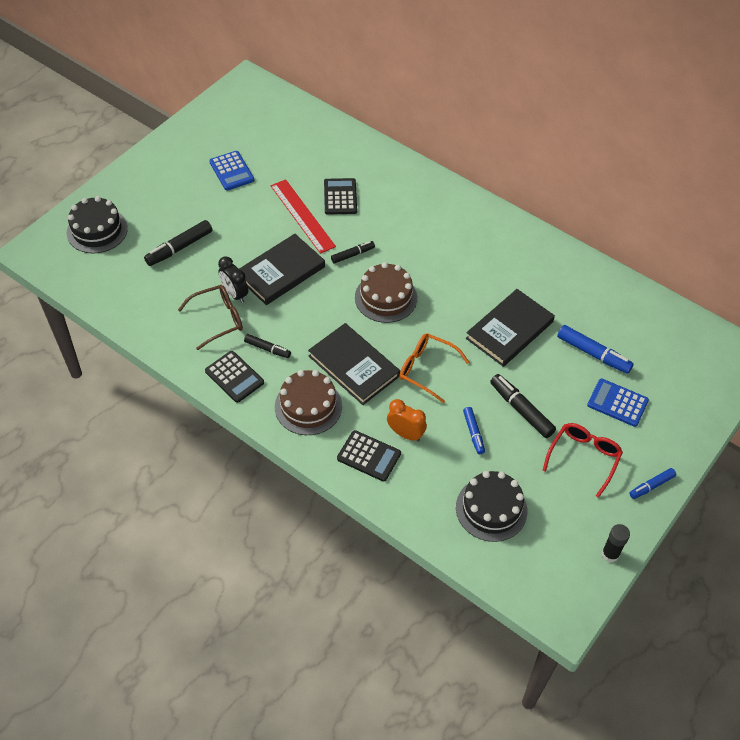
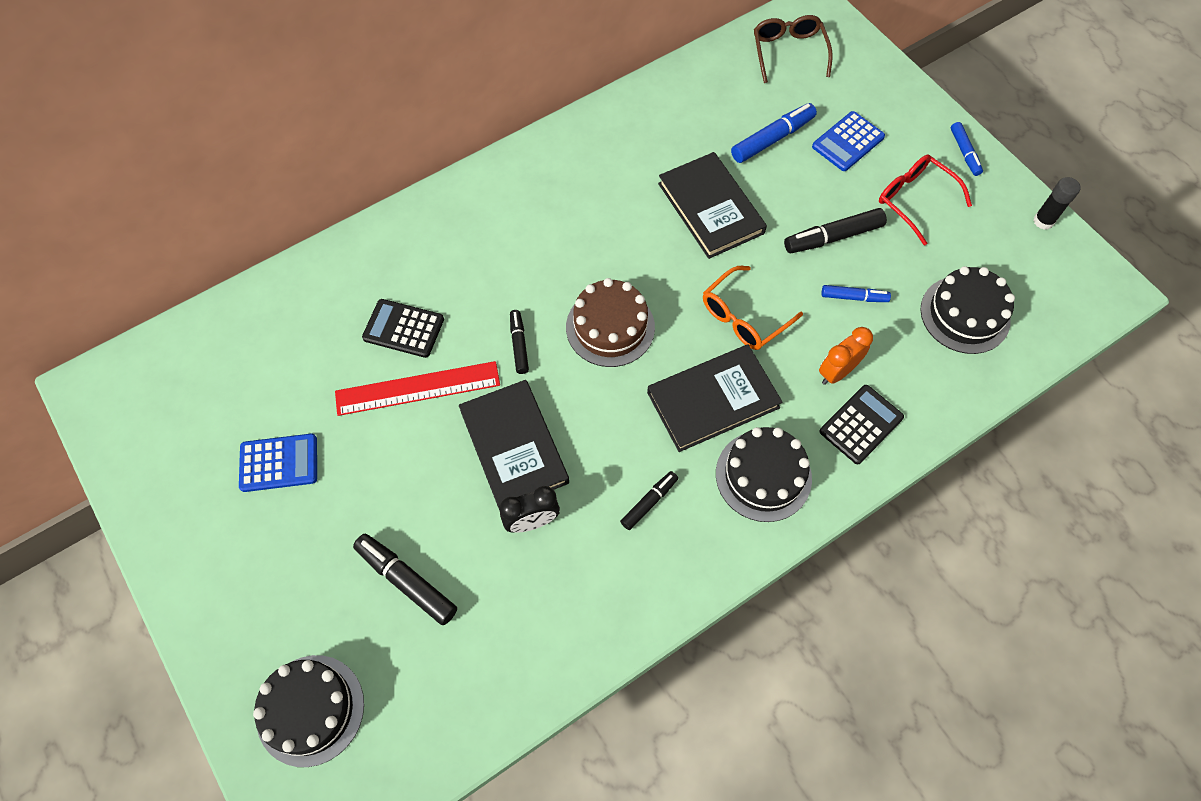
camera: 70 degrees left, 10 degrees up
(179, 248) = (407, 581): black marker -> black marker turned 150 degrees clockwise
(218, 319) = (572, 557): brown glasses -> brown glasses (788, 52)
(234, 377) = (685, 561): black calculator -> none
(308, 406) = (763, 476): brown cake -> black cake

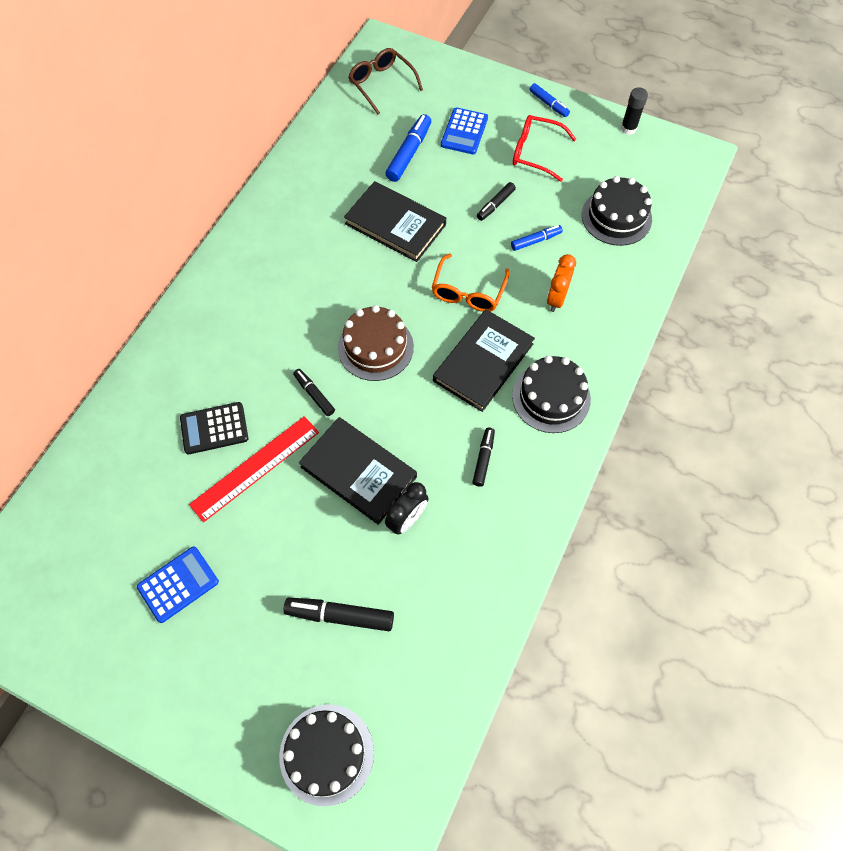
camera: 30 degrees left, 0 degrees up
(833, 237) = (495, 205): black marker -> black marker, size x0.62
(861, 424) = (594, 327): black calculator -> none

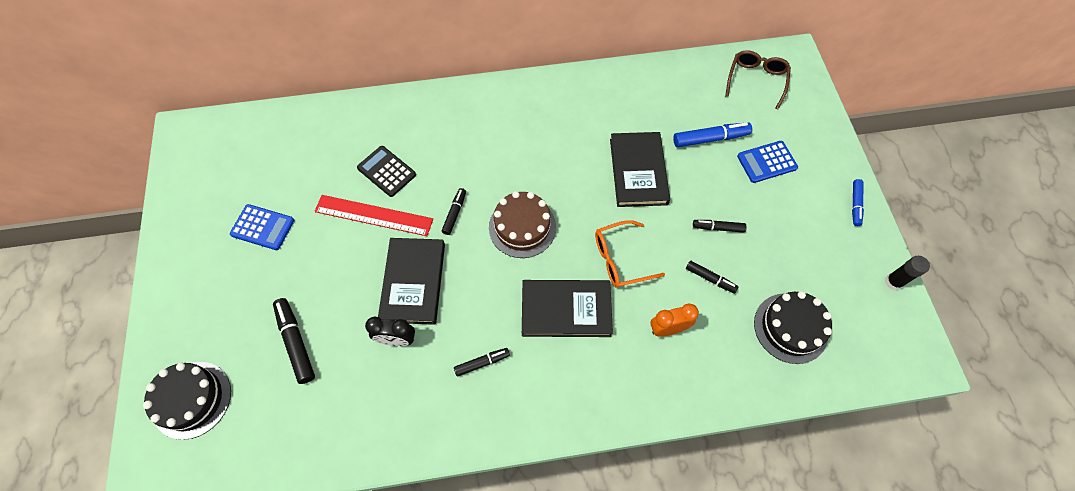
camera: 55 degrees right, 0 degrees up
(535, 152) = (796, 225): red glasses -> none
(535, 241) = (710, 278): blue marker -> black marker
(551, 397) = (572, 381): black cake -> none

